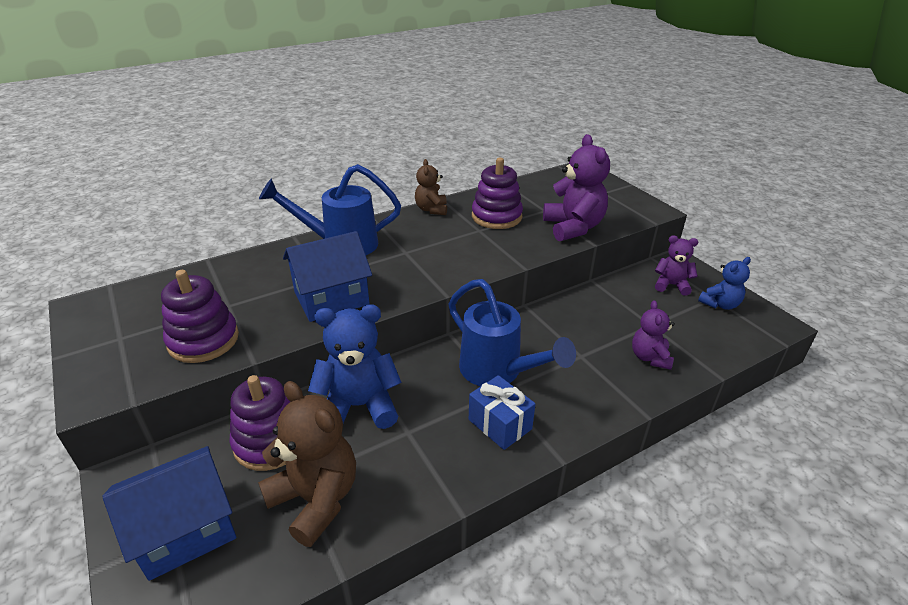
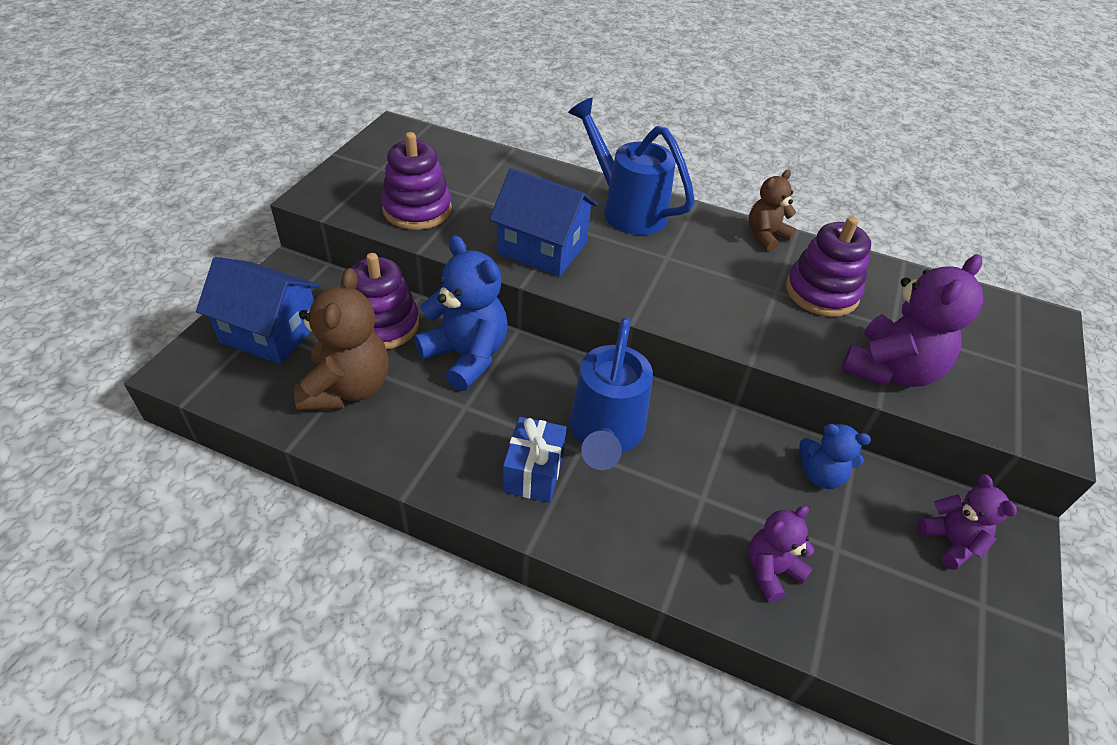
camera: 50 degrees right, 10 degrees up
(720, 304) = (976, 618): blue teddy bear -> blue teddy bear (821, 475)

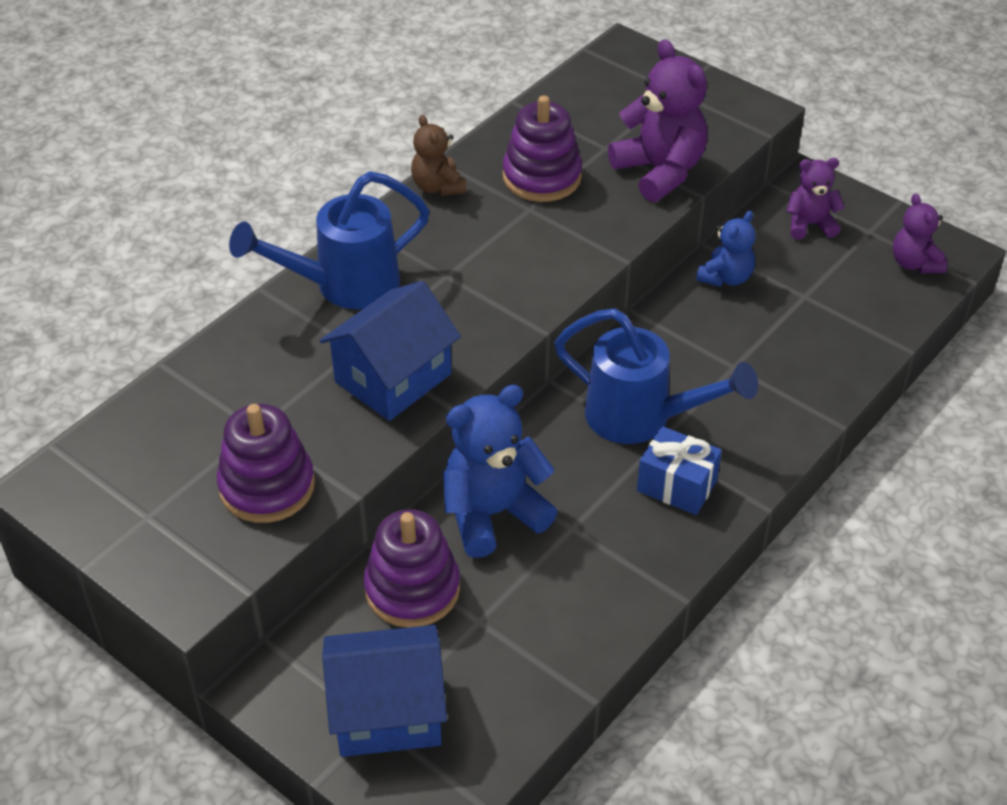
camera: 70 degrees left, 0 degrees up
(270, 332) = (387, 712): blue house -> blue house turned 45 degrees clockwise
(347, 388) = (513, 635): brown teddy bear -> none
(771, 570) = (818, 345): purple teddy bear -> purple teddy bear (914, 263)

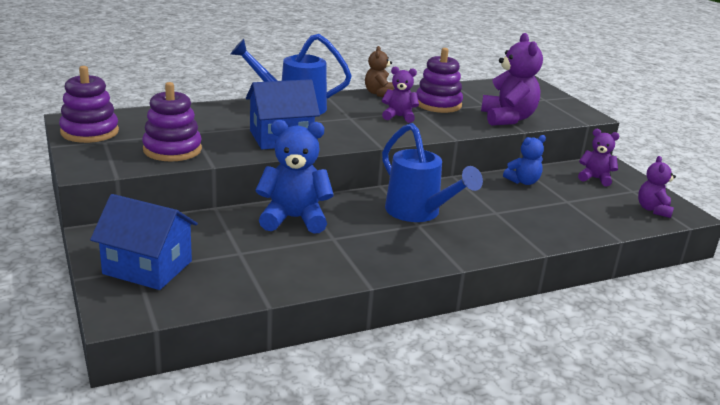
camera: 25 degrees right, 20 degrees down
(412, 589) = (218, 229): purple stacking toy -> purple stacking toy (89, 132)
(512, 238) = (399, 117): none -> purple teddy bear
(676, 485) = (413, 243): blue gift -> none

